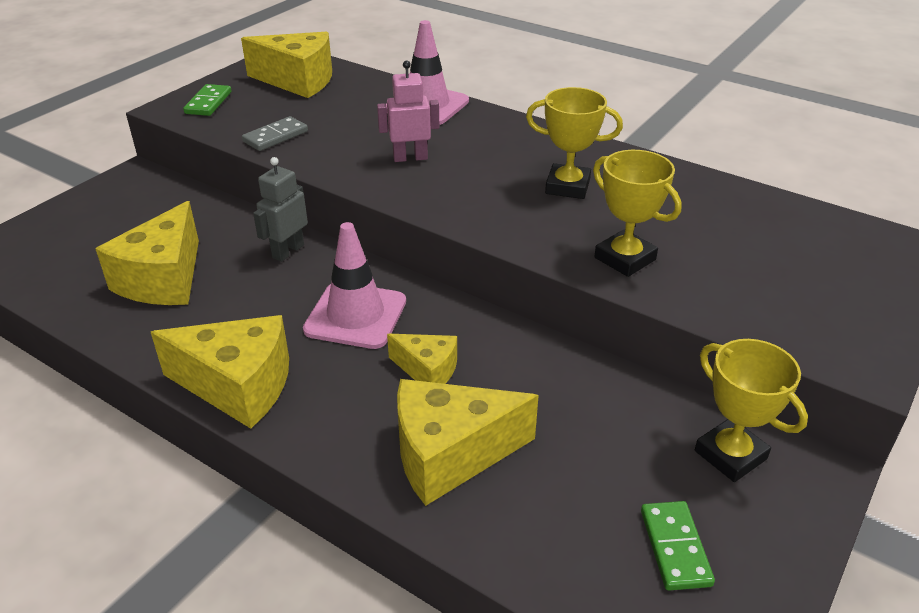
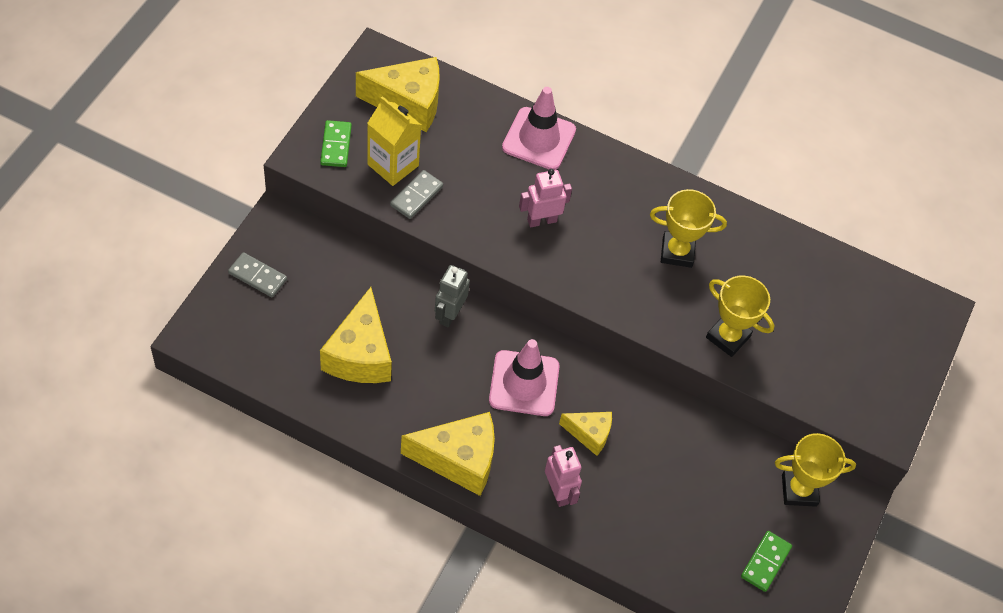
camera: 15 degrees left, 20 degrees up
(86, 212) = (257, 276): none -> grey domino
(261, 116) = (393, 165): none -> yellow carton
(365, 431) = (558, 492): none -> pink robot
(450, 454) = (619, 506): yellow cheese -> none
(675, 547) = (765, 562): green domino -> green domino turned 45 degrees clockwise
(730, 455) = (799, 490): yellow trophy -> yellow trophy turned 45 degrees counterclockwise

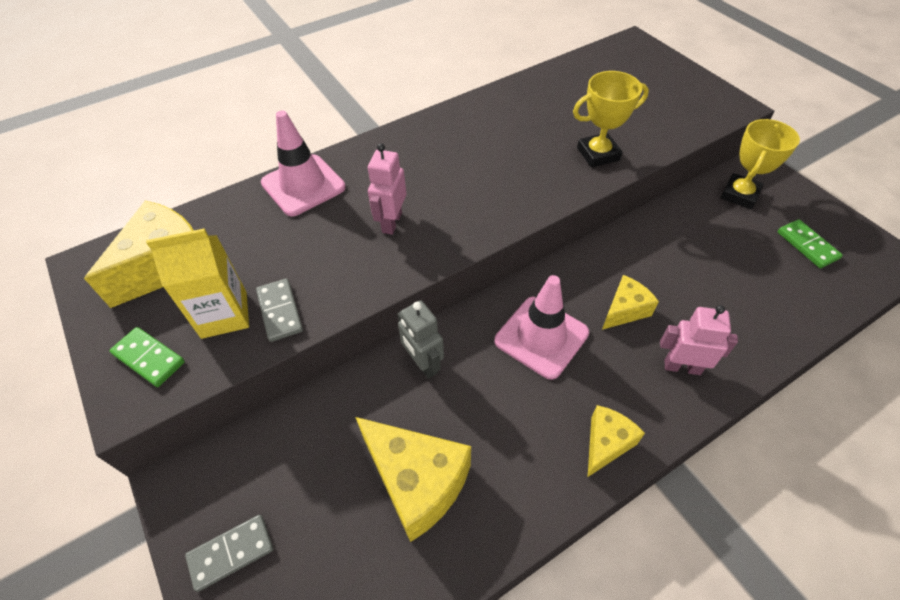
camera: 50 degrees left, 5 degrees down
(458, 460) = (606, 444): yellow cheese -> yellow cheese, size x0.56
(677, 252) = (492, 148): yellow trophy -> none

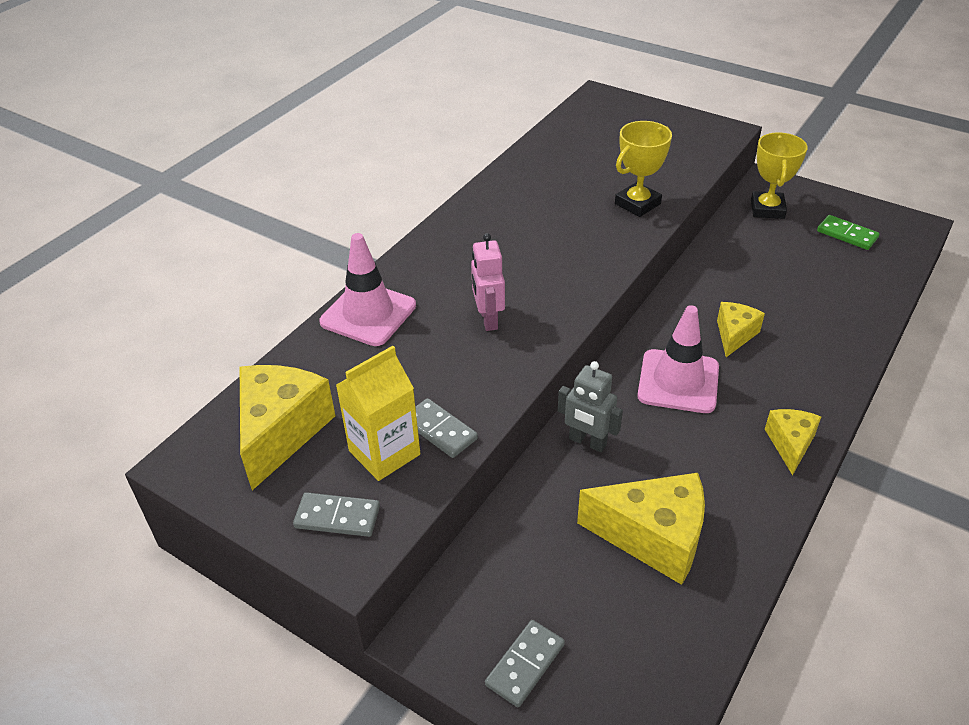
camera: 25 degrees left, 10 degrees down
(149, 358) = (337, 517): green domino -> grey domino
(682, 367) = (810, 363): pink robot -> none

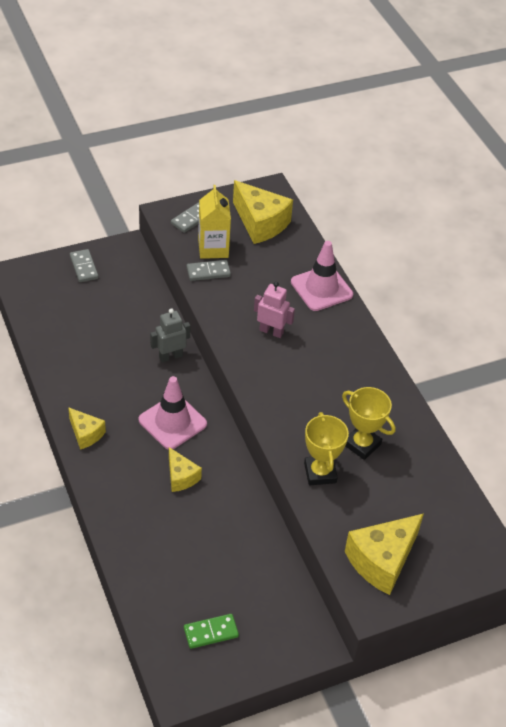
camera: 120 degrees right, 5 degrees up
(653, 537) = (94, 342): yellow cheese -> yellow cheese (382, 561)
(767, 209) = (283, 609): yellow trophy -> yellow trophy (362, 444)

